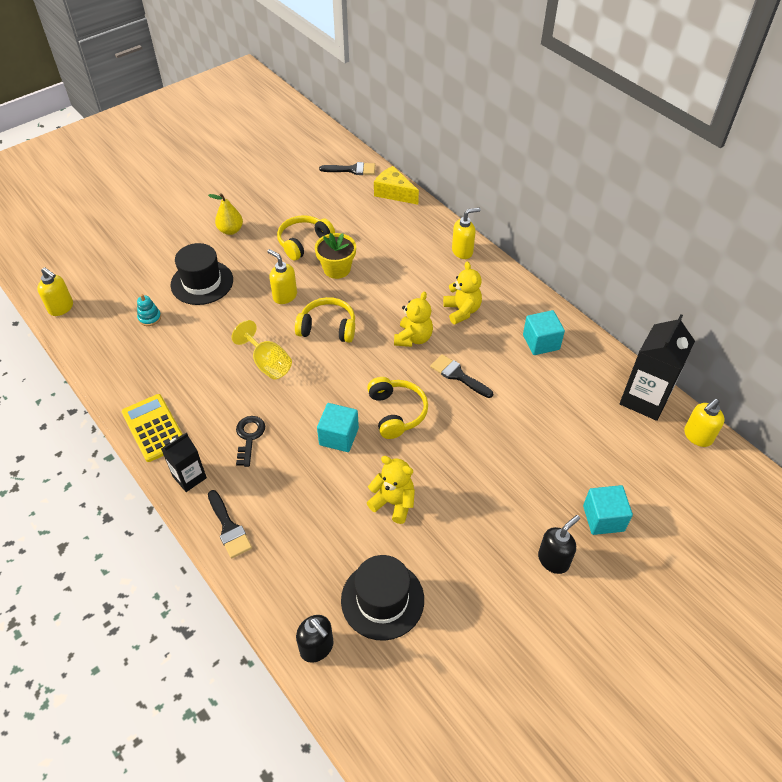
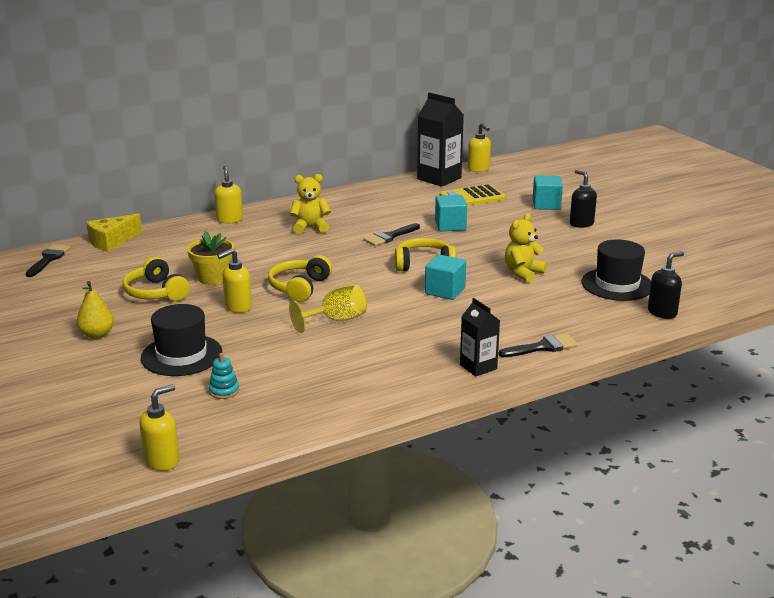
camera: 80 degrees left, 25 degrees down
(154, 428) = (405, 387): yellow calculator -> yellow calculator (472, 197)
(249, 437) = (433, 334): black key -> none
(413, 338) = (335, 250): yellow teddy bear -> none
(541, 342) = (365, 203): turquoise cube -> turquoise cube (450, 225)

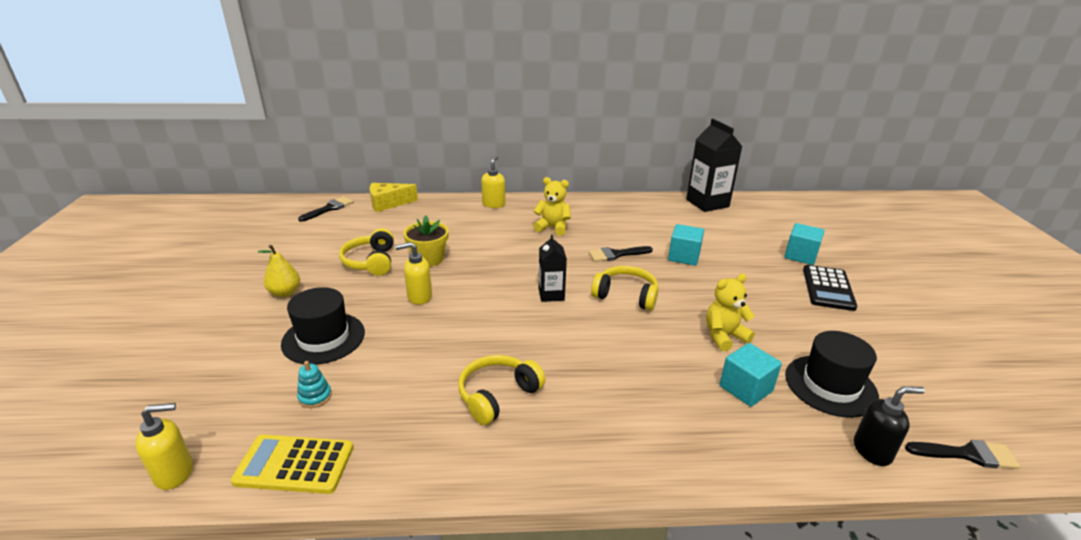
camera: 25 degrees right, 5 degrees up
(299, 287) = (490, 290): yellow headphones -> yellow headphones (497, 395)
(336, 320) = (490, 340): yellow goblet -> none
(445, 291) = (624, 335): turquoise cube -> turquoise cube (745, 388)
(472, 197) = (726, 230): yellow calculator -> yellow calculator (294, 465)
(478, 169) = (752, 201): yellow soap dispenser -> none
(478, 367) = (587, 459): black carton -> black carton (551, 294)
(542, 347) = (683, 455): black brush -> black brush (967, 454)
(581, 223) = (828, 288): black soap dispenser -> black calculator

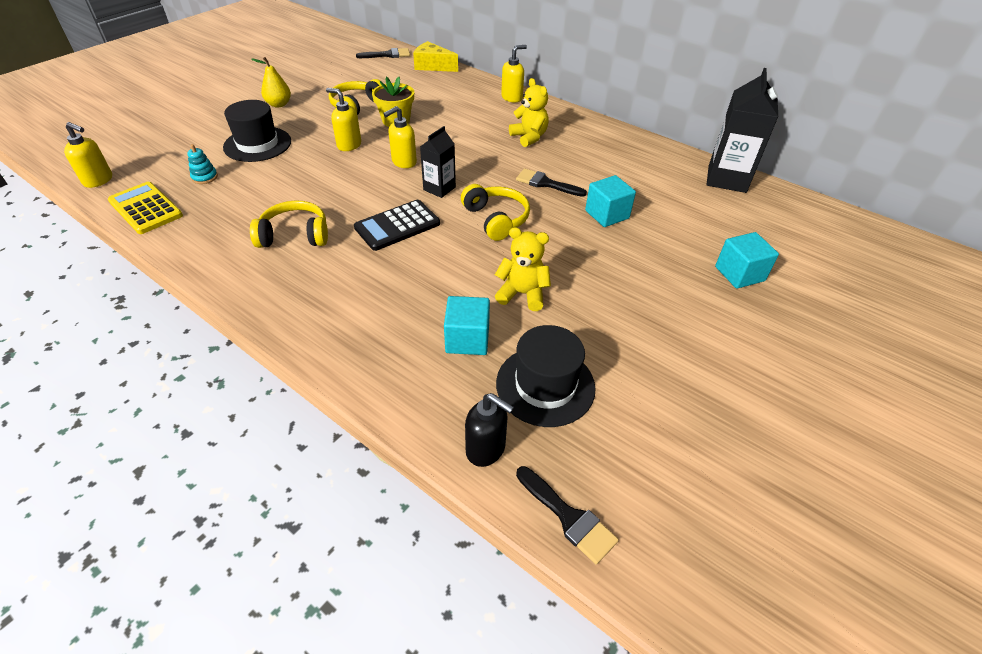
camera: 40 degrees right, 15 degrees up
(490, 288) = (403, 162): none -> yellow soap dispenser
(828, 288) = (710, 316): black calculator -> black calculator (397, 226)

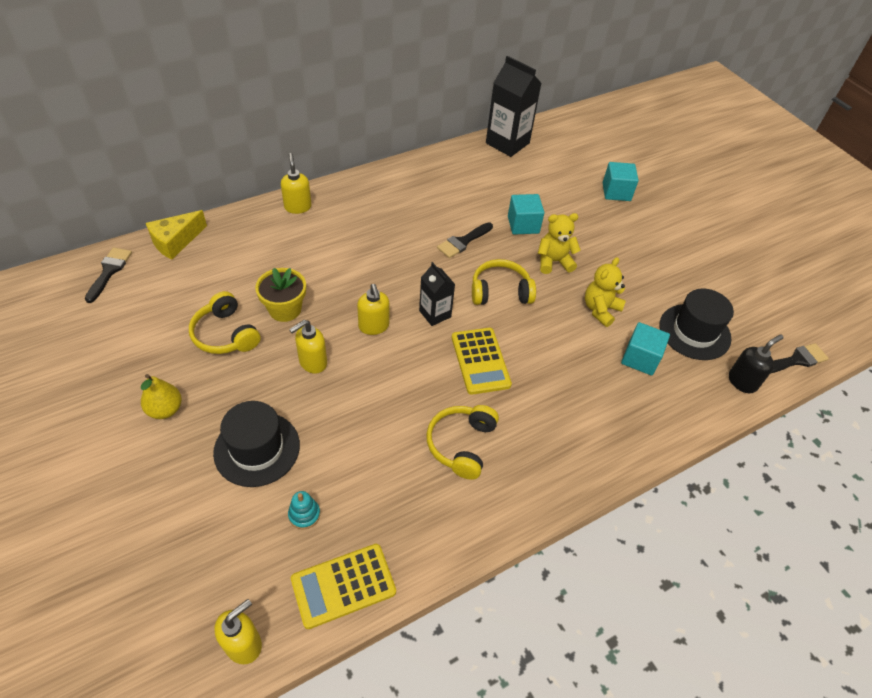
camera: 70 degrees left, 5 degrees up
(397, 226) = (480, 361): black calculator -> yellow calculator
(529, 137) = (381, 223): yellow teddy bear -> yellow teddy bear (553, 261)

